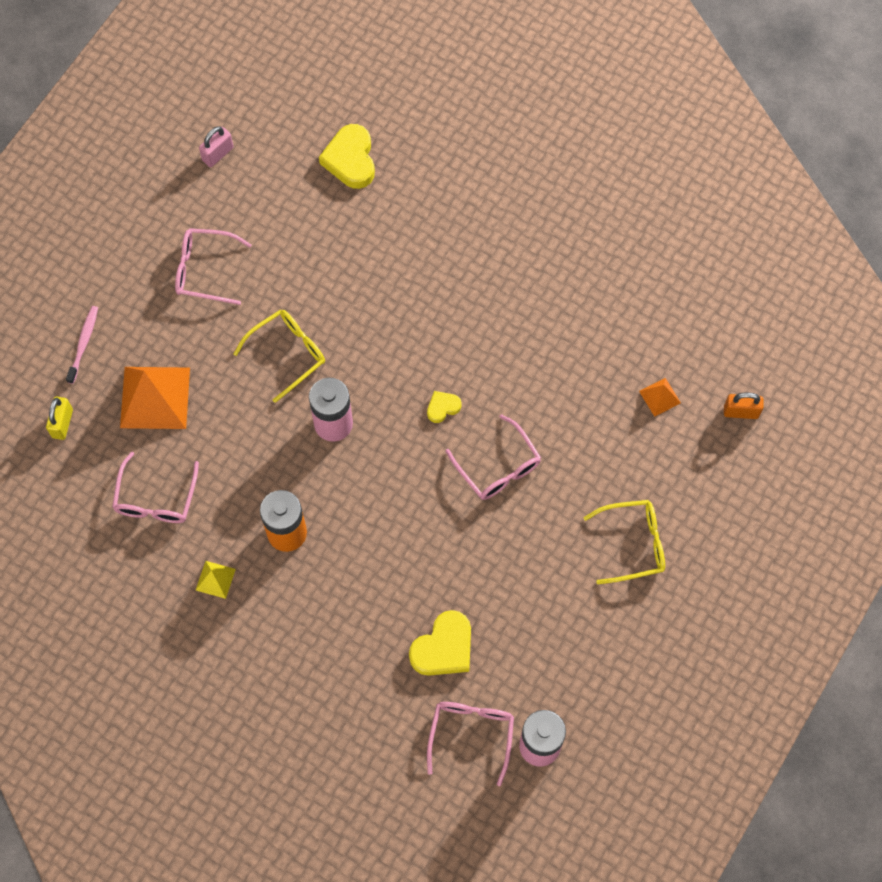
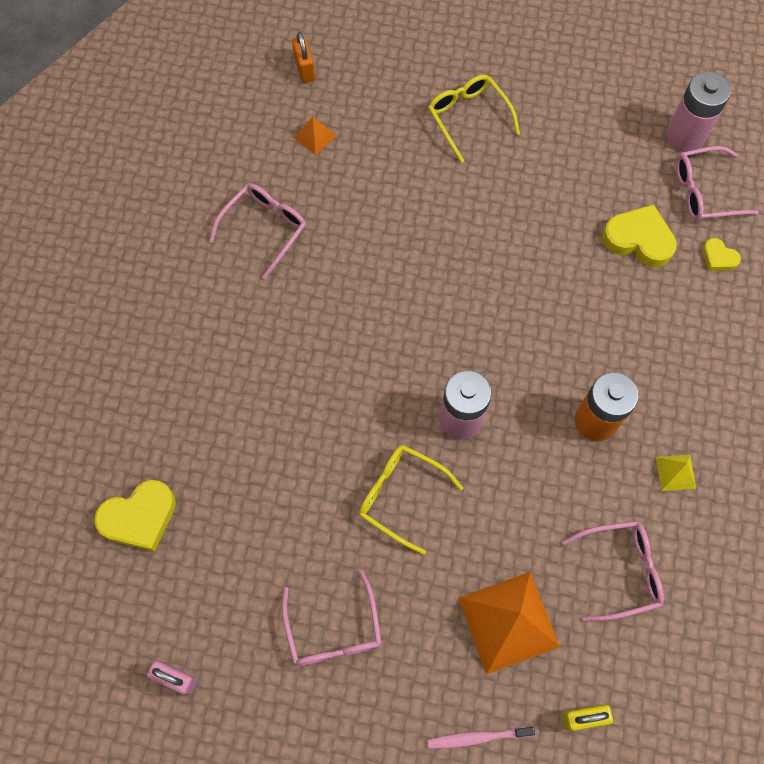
camera: 110 degrees left, 0 degrees up
(442, 407) = (401, 320): yellow heart -> yellow heart (718, 258)
(498, 467) = (442, 250): pink glasses -> pink glasses (264, 229)

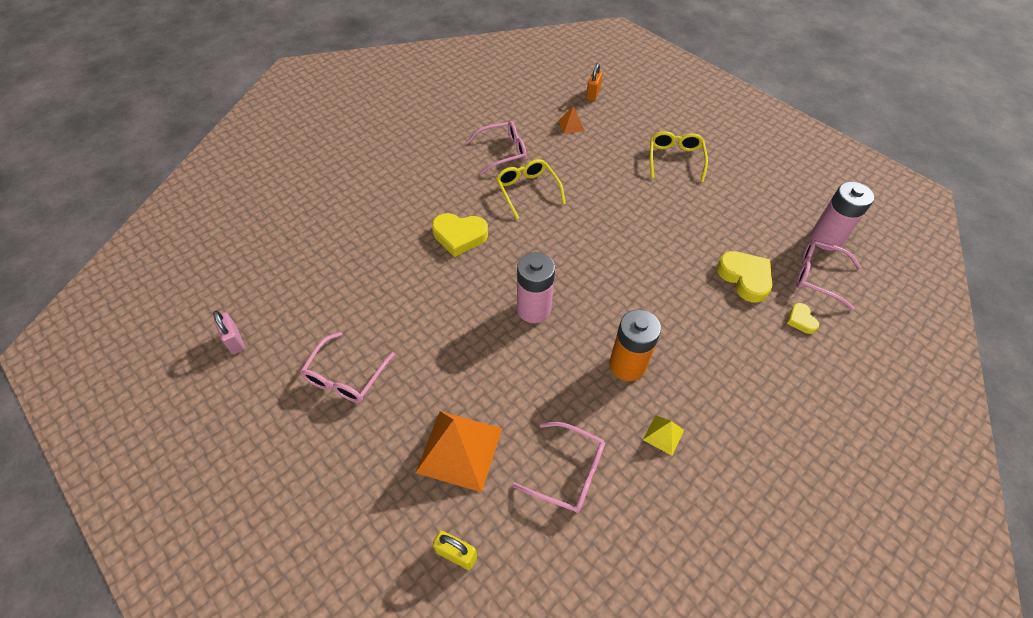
camera: 35 degrees right, 15 degrees down
(139, 517) = (301, 247): yellow heart -> yellow heart (459, 236)
(401, 496) = (457, 328): yellow glasses -> yellow glasses (527, 191)
(477, 737) = (372, 510): pink toothbrush -> none

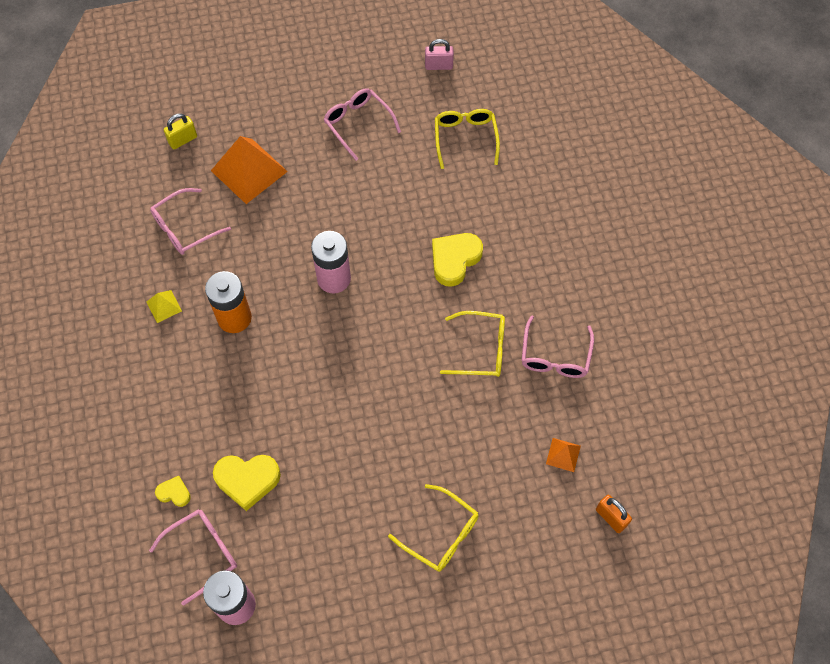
camera: 120 degrees right, 10 degrees up
(323, 280) = (465, 138): none -> yellow glasses

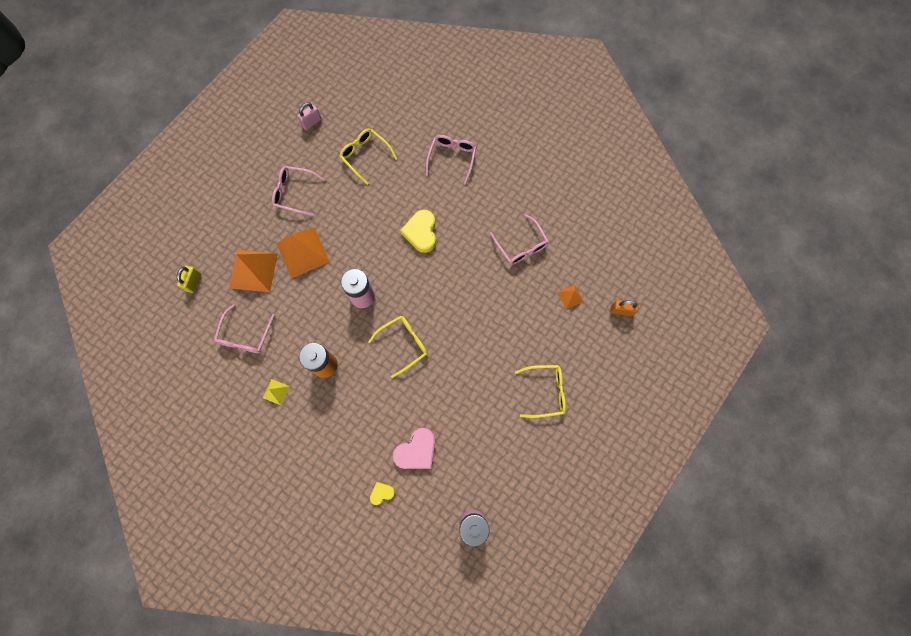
camera: 40 degrees left, 10 degrees up
(203, 553) = (428, 512): pink glasses -> pink glasses (452, 158)
(247, 480) = (416, 451): yellow heart -> pink heart
(313, 189) = (303, 252): none -> orange pyramid
(481, 349) = (479, 273): yellow glasses -> yellow glasses (403, 344)

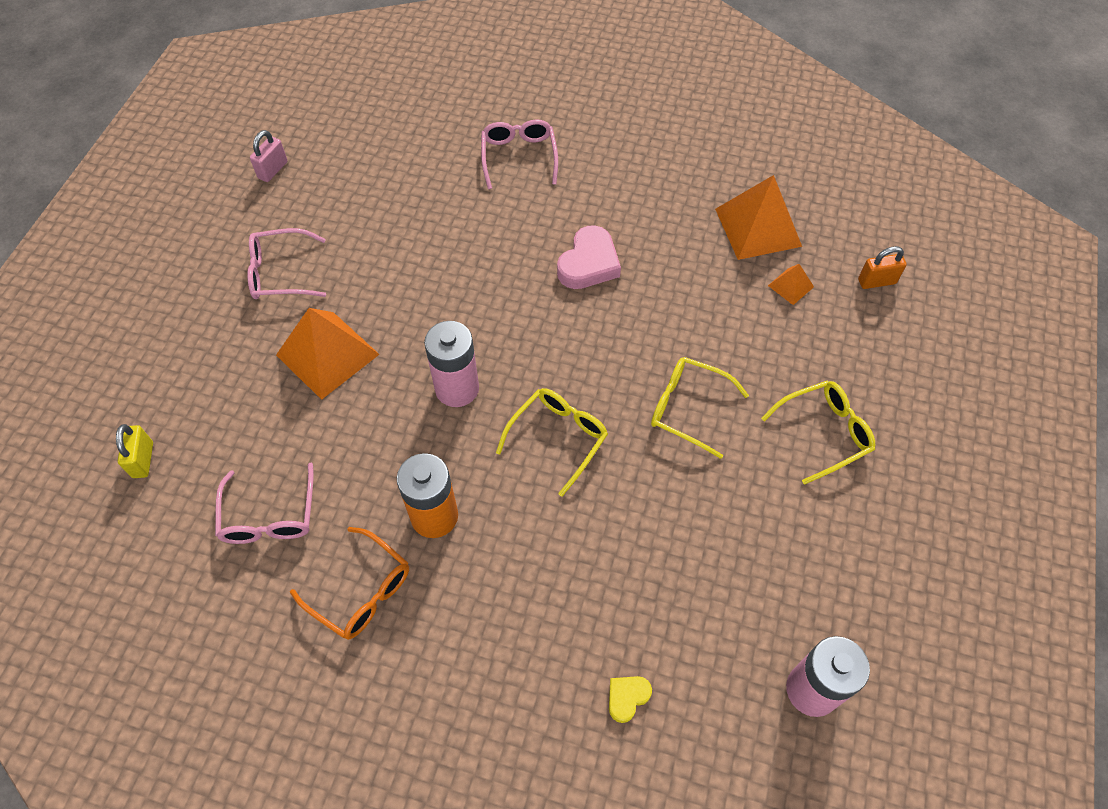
camera: 20 degrees left, 15 degrees down
(253, 270) = (248, 408): orange pyramid -> orange pyramid (758, 227)
(276, 392) = (361, 591): yellow pyramid -> orange glasses
(365, 156) = (379, 190): yellow glasses -> yellow glasses (688, 408)
(416, 451) = (657, 601): pink heart -> pink heart (589, 263)
(421, 233) = (515, 268): yellow heart -> none
(521, 245) = (680, 240): pink glasses -> none

